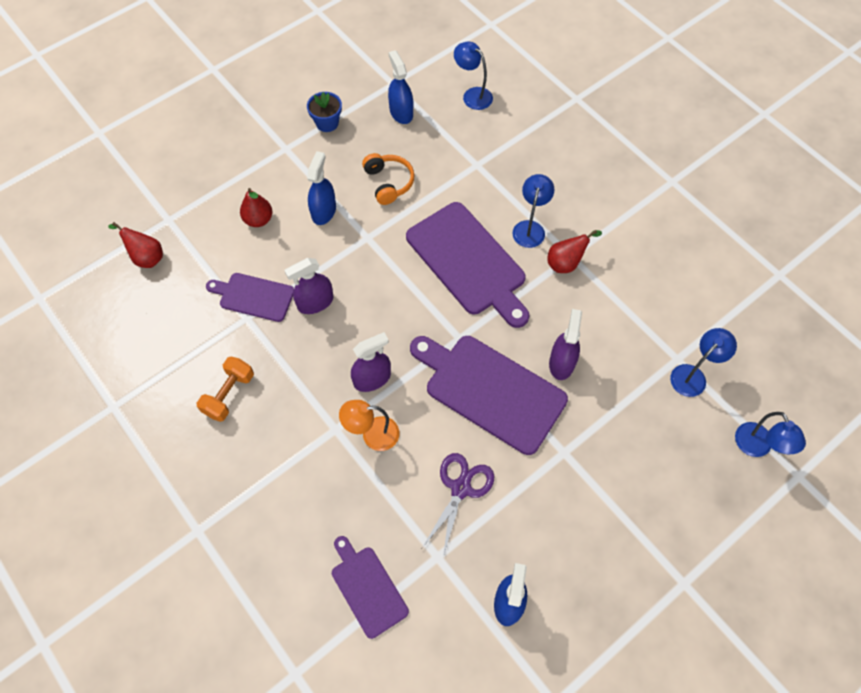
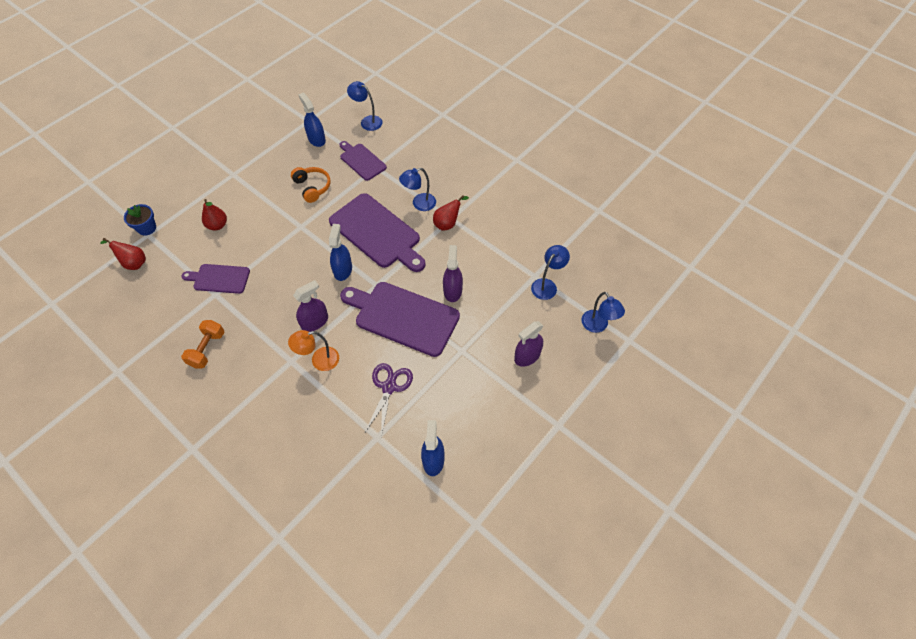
camera: 10 degrees left, 5 degrees down
(315, 302) = (266, 276): purple spray bottle -> purple spray bottle (527, 356)
(323, 211) = (266, 213): blue spray bottle -> blue spray bottle (343, 270)
(327, 123) = (262, 153): blue flower pot -> blue flower pot (147, 228)
(367, 588) = (327, 468): purple cutting board -> purple cutting board (361, 161)
(530, 228) = (419, 204): blue lamp -> blue lamp turned 120 degrees counterclockwise

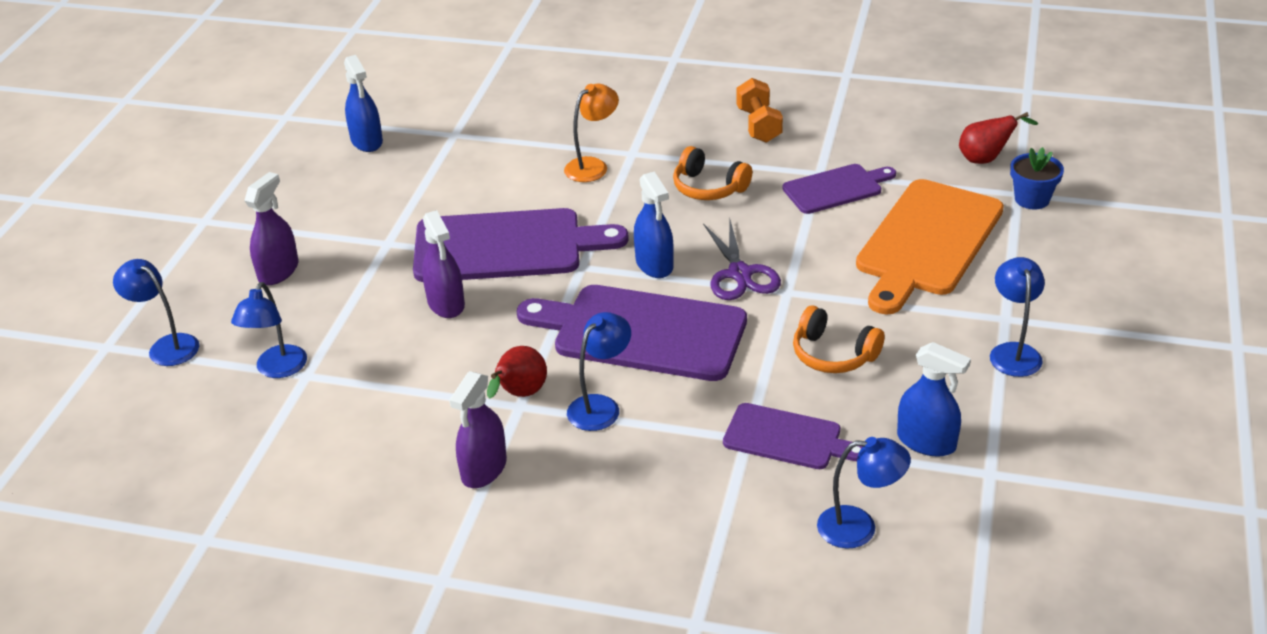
camera: 155 degrees right, 20 degrees down
(217, 225) = (927, 242): red pear -> orange cutting board
(248, 159) = (1013, 352): none -> blue lamp
(276, 311) = (709, 187): none -> orange headphones
(314, 322) = (638, 196): purple spray bottle -> purple spray bottle (484, 469)
(389, 387) = (472, 176): purple scissors -> purple scissors (740, 274)

